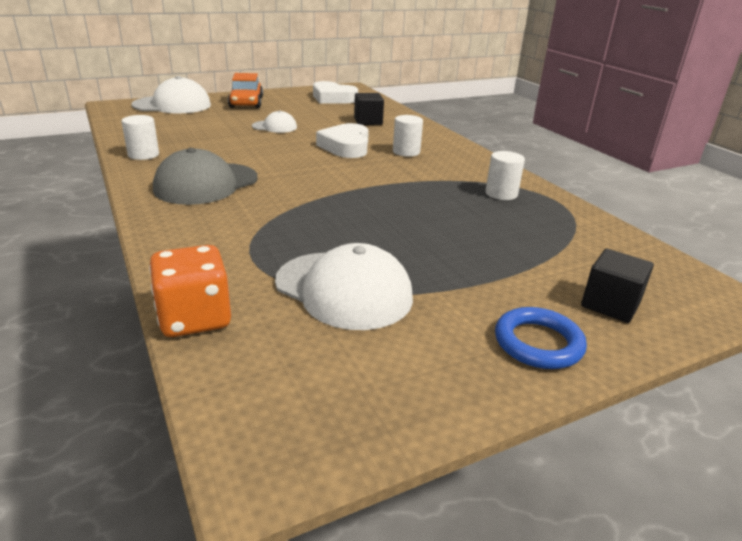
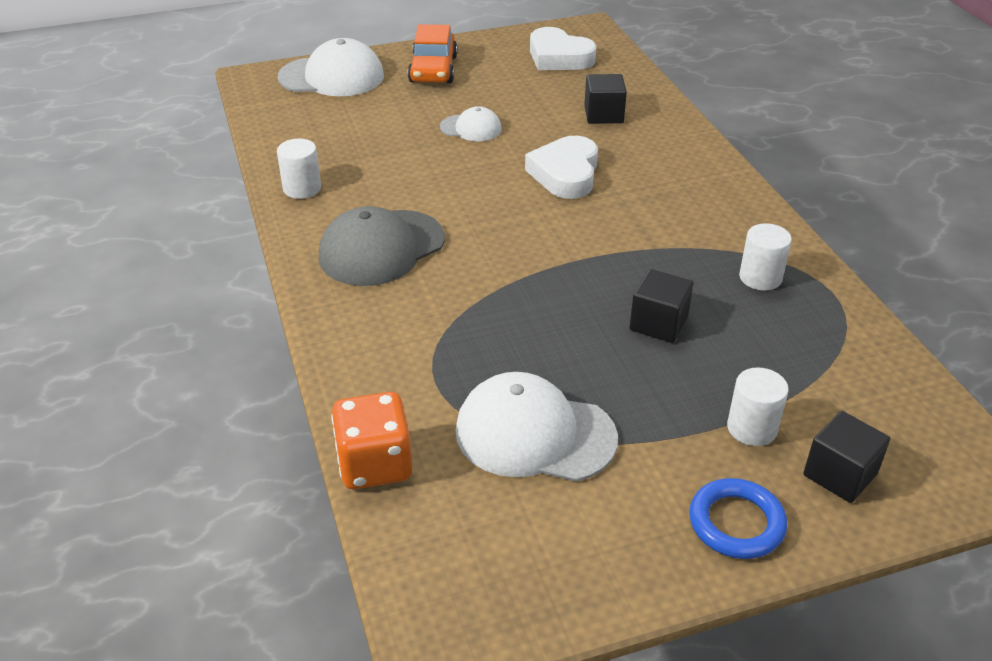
camera: 10 degrees right, 10 degrees up
(344, 290) = (534, 434): white cap -> white cap turned 150 degrees clockwise
(406, 152) = (647, 186): white cylinder -> white cylinder (752, 428)
(433, 219) = (658, 323): none -> black cube

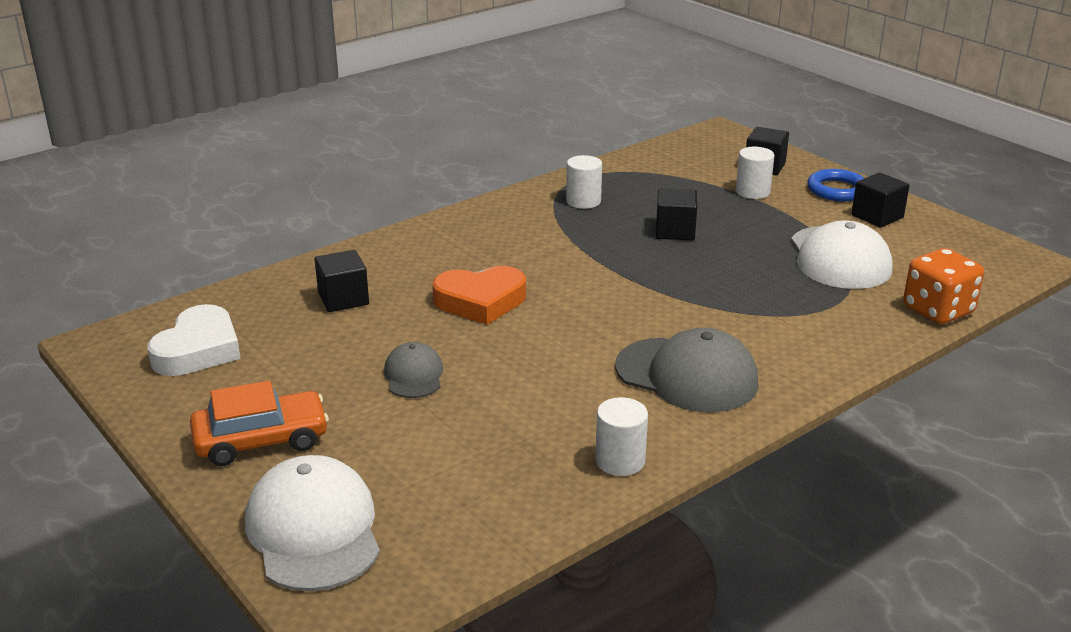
camera: 110 degrees left, 10 degrees down
(471, 128) = (414, 375): white cap -> grey cap
(565, 174) = (480, 301): white heart -> orange heart
(634, 528) = (877, 216): none -> black cube

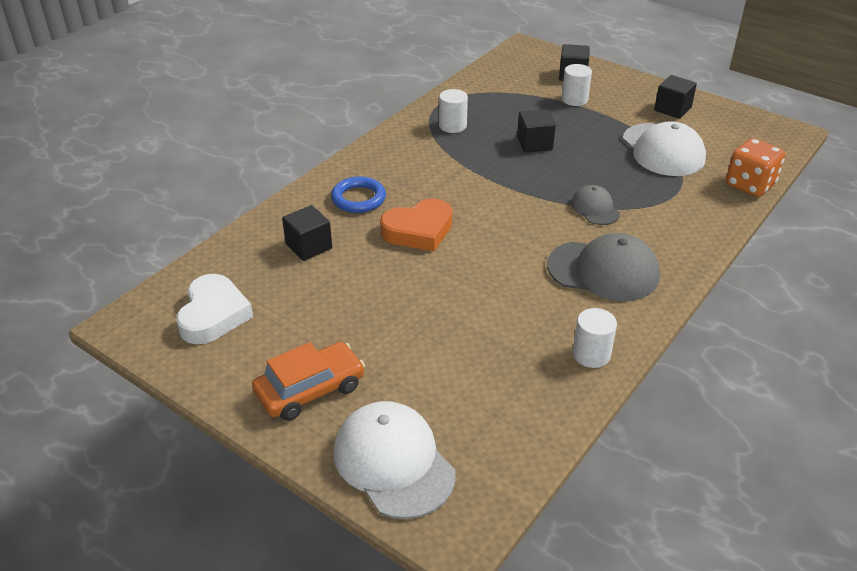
camera: 15 degrees left, 10 degrees up
(414, 375) = (400, 307): grey cap -> grey cap (595, 208)
(837, 190) = (634, 89): blue ring -> blue ring (358, 198)

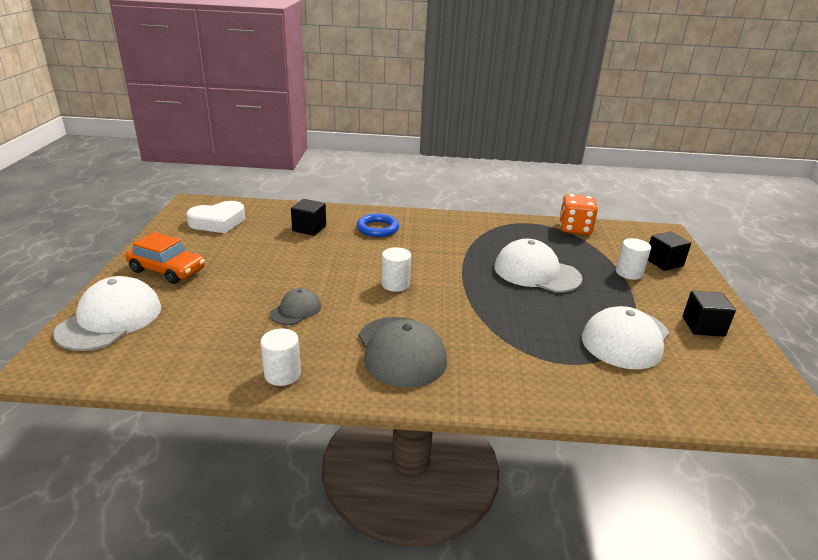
camera: 55 degrees right, 10 degrees down
(418, 231) = (366, 258): orange heart -> none
(452, 126) = (508, 235): white cylinder -> white cylinder (395, 284)
(534, 143) = (536, 272): black cube -> white cap
(595, 208) = (484, 324): grey cap -> grey cap (296, 310)
(750, 185) = (648, 409): orange dice -> orange dice (574, 229)

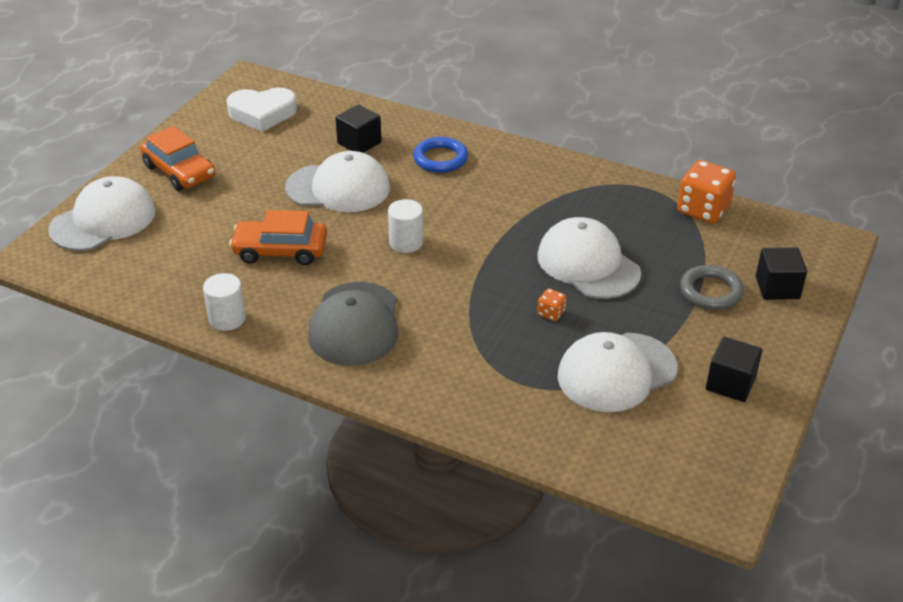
camera: 25 degrees right, 10 degrees up
(296, 310) = (280, 250): grey cap -> orange car
(314, 258) = (338, 188): none -> white cap
(542, 309) = (551, 313): none -> orange dice
(629, 273) = (711, 292): white cylinder -> grey ring

